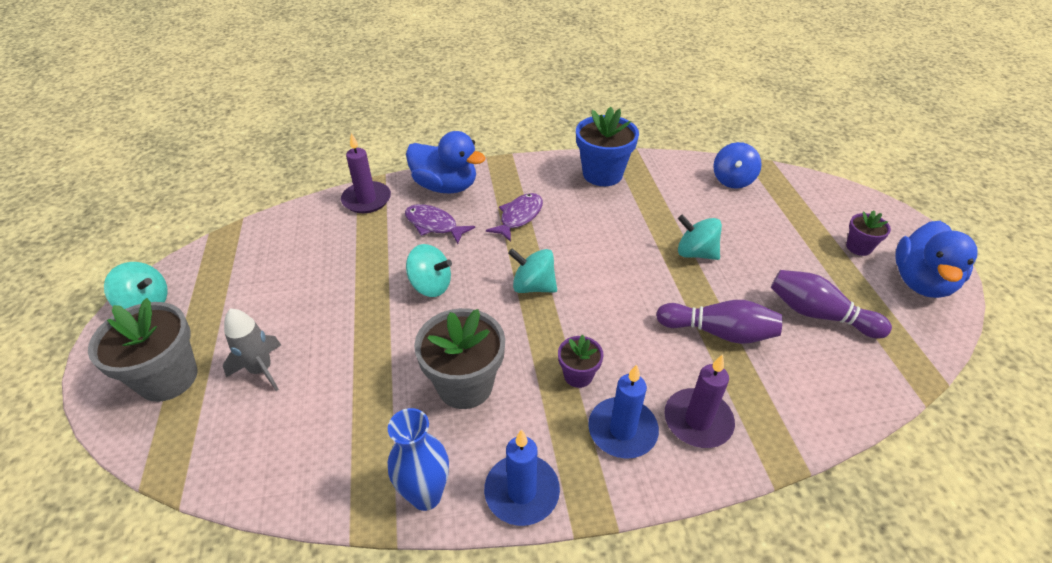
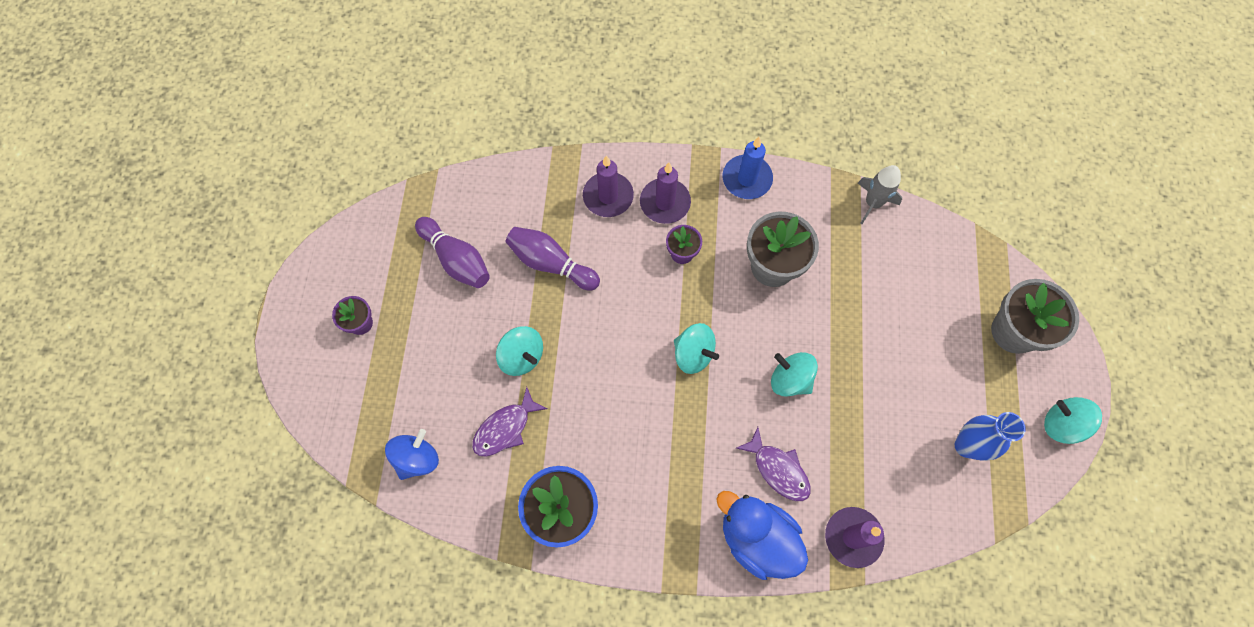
camera: 165 degrees left, 25 degrees up
(261, 369) = (938, 321): grey rocket -> grey rocket (872, 203)
(426, 495) = (810, 191): blue vase -> blue vase (966, 446)
(519, 217) = (682, 458): purple fish -> purple fish (505, 428)
(622, 430) = (665, 203): blue candle -> purple candle
(921, 282) = (340, 270): blue duck -> none

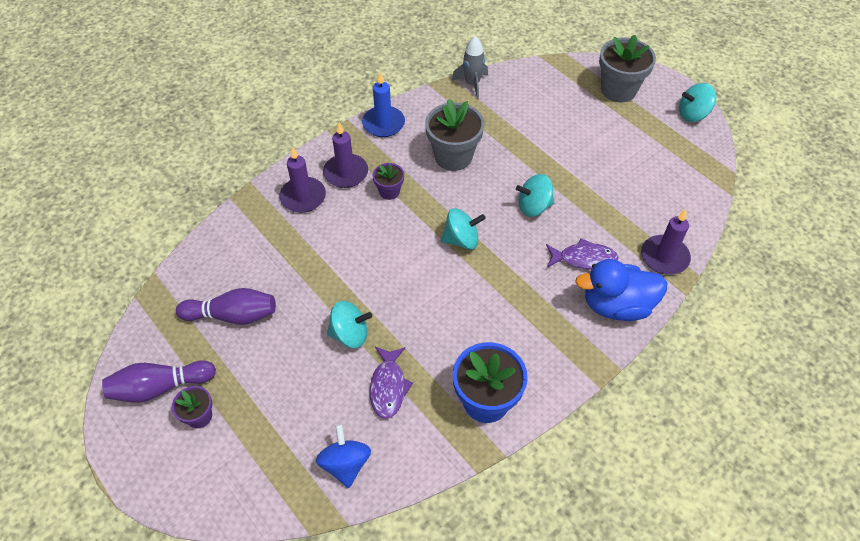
camera: 45 degrees left, 15 degrees down
(551, 263) = (307, 264): purple bowling pin -> purple bowling pin (160, 387)
(966, 446) = (662, 162): blue vase -> none

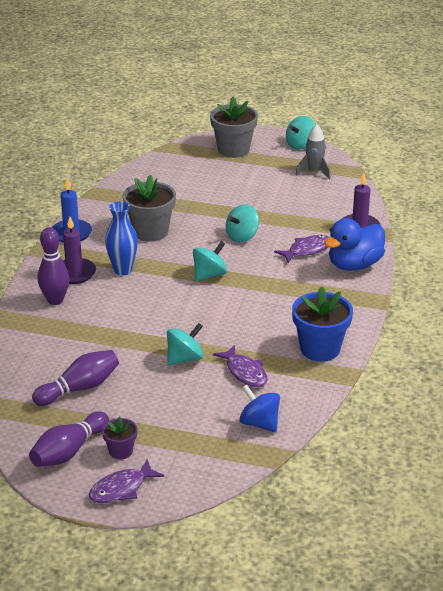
camera: 35 degrees left, 20 degrees down
(160, 464) = (121, 488): none -> purple fish
(303, 197) = (55, 300): purple candle -> purple bowling pin
(389, 191) = (123, 270): purple flower pot -> blue vase
(472, 84) = (117, 185): grey rocket -> grey rocket (314, 172)

